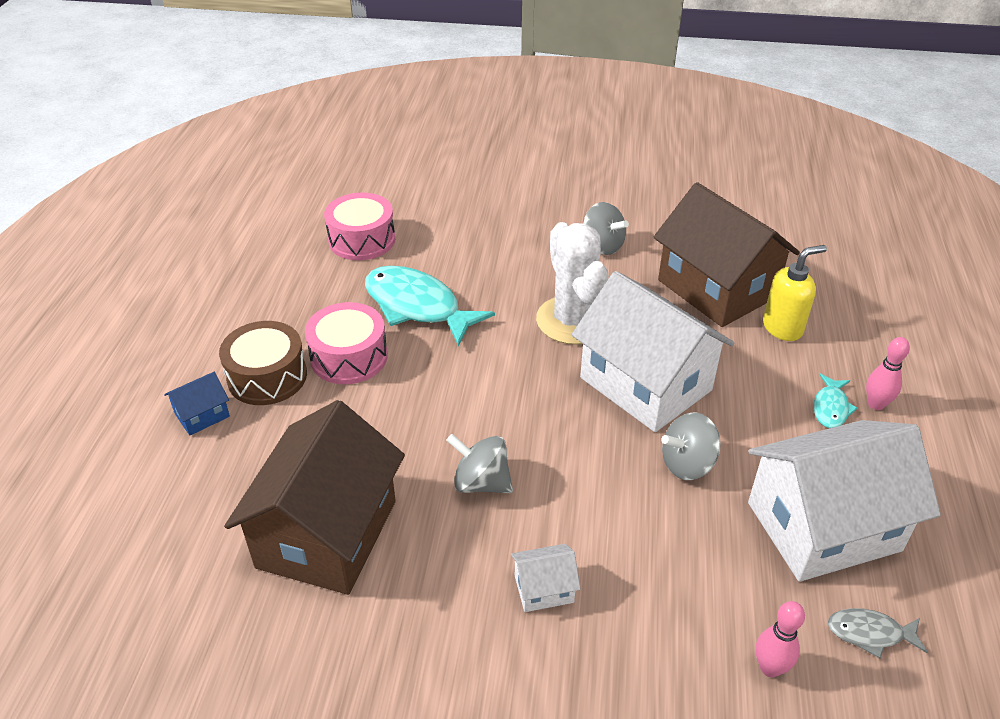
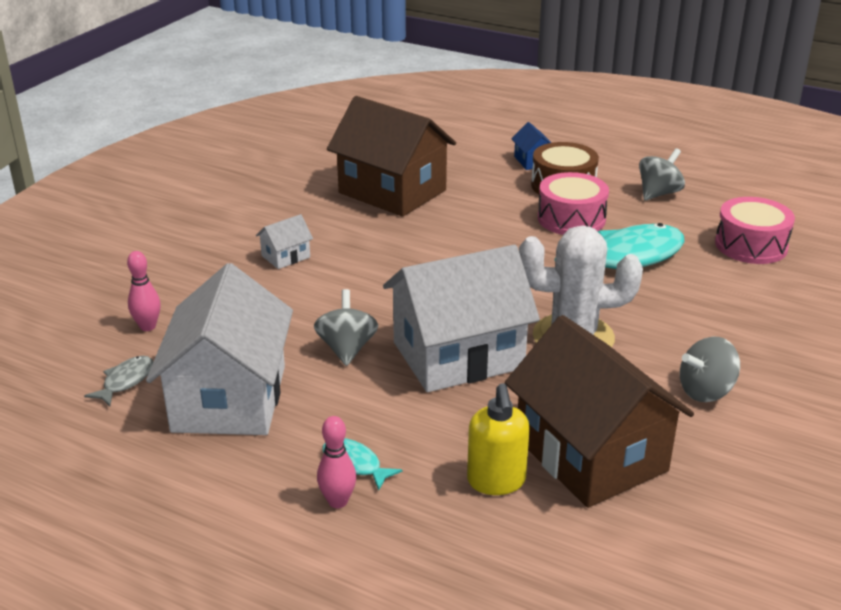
camera: 110 degrees right, 10 degrees down
(481, 482) = (396, 251): grey spinning top -> grey spinning top (658, 193)
(544, 589) = (286, 256): white house -> white house turned 45 degrees clockwise
(716, 289) = (590, 454): brown house -> brown house turned 75 degrees clockwise

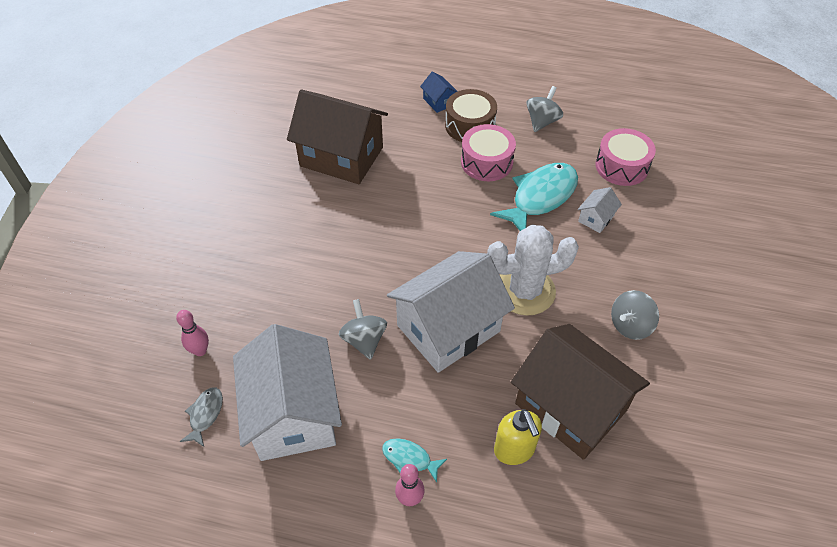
camera: 15 degrees left, 20 degrees up
(286, 256) = (282, 248): white house -> white house (596, 218)

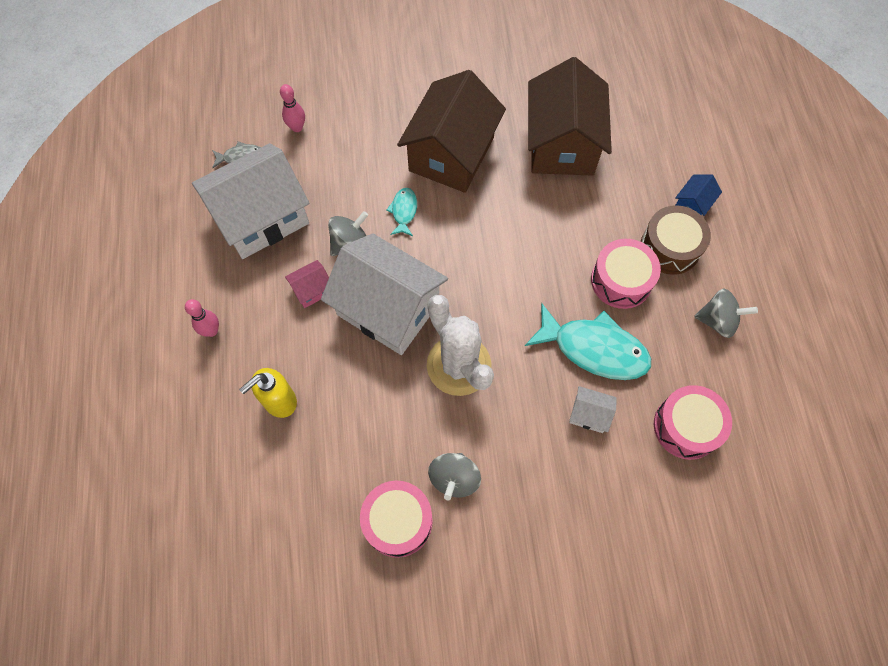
camera: 70 degrees right, 15 degrees up
(401, 387) = (312, 290): none -> pink house
(409, 459) = (246, 319): turquoise fish -> turquoise fish (404, 211)
(570, 407) = (338, 440): brown house -> brown house (451, 154)
(630, 325) = (454, 479): grey spinning top -> grey spinning top turned 105 degrees counterclockwise
(661, 379) = (398, 521): none -> pink drum

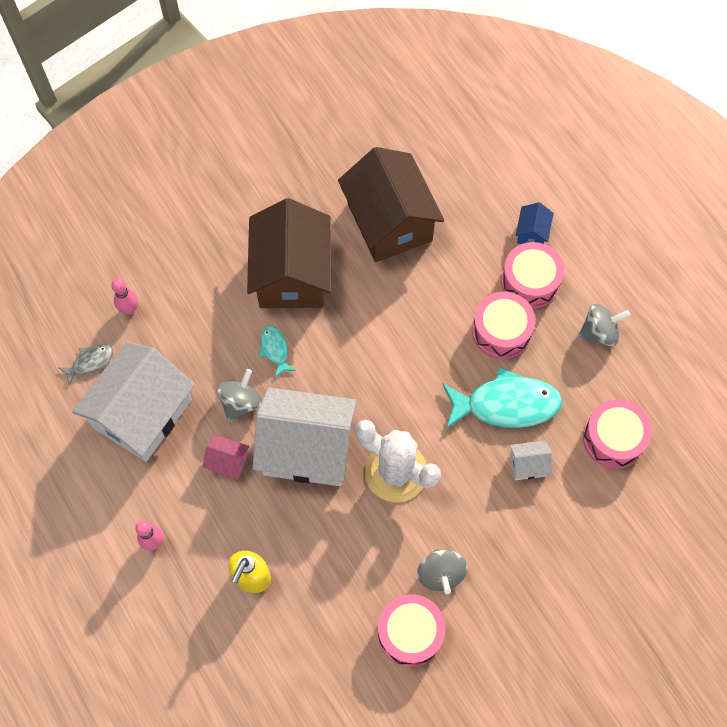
camera: 25 degrees left, 0 degrees up
(312, 290) = (228, 462): pink house -> pink house turned 75 degrees clockwise
(670, 247) = (530, 282): brown drum -> pink drum

